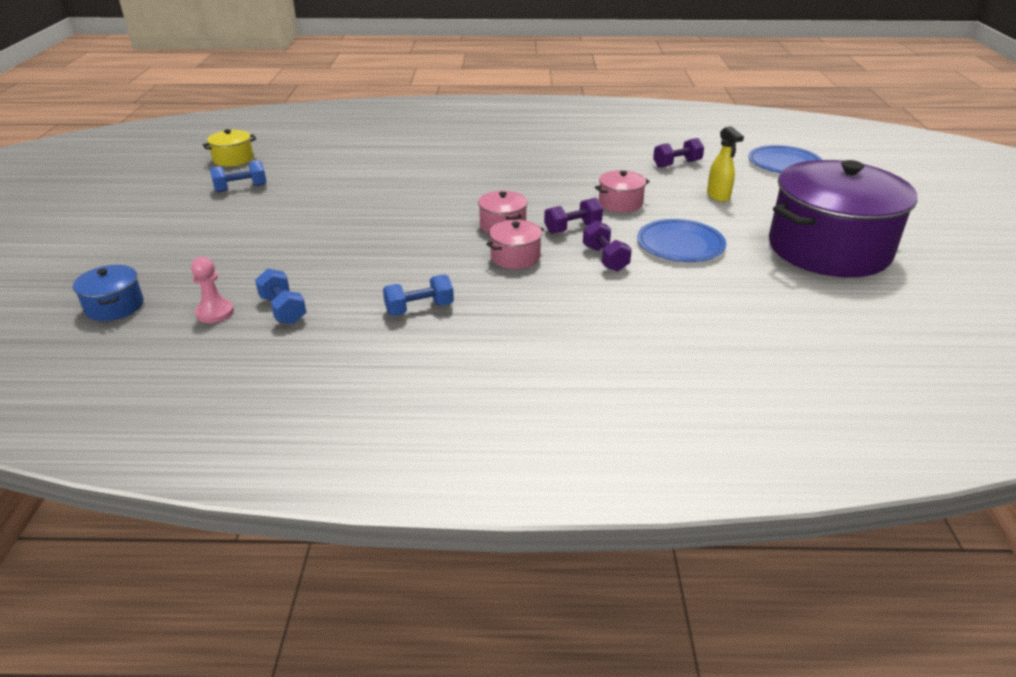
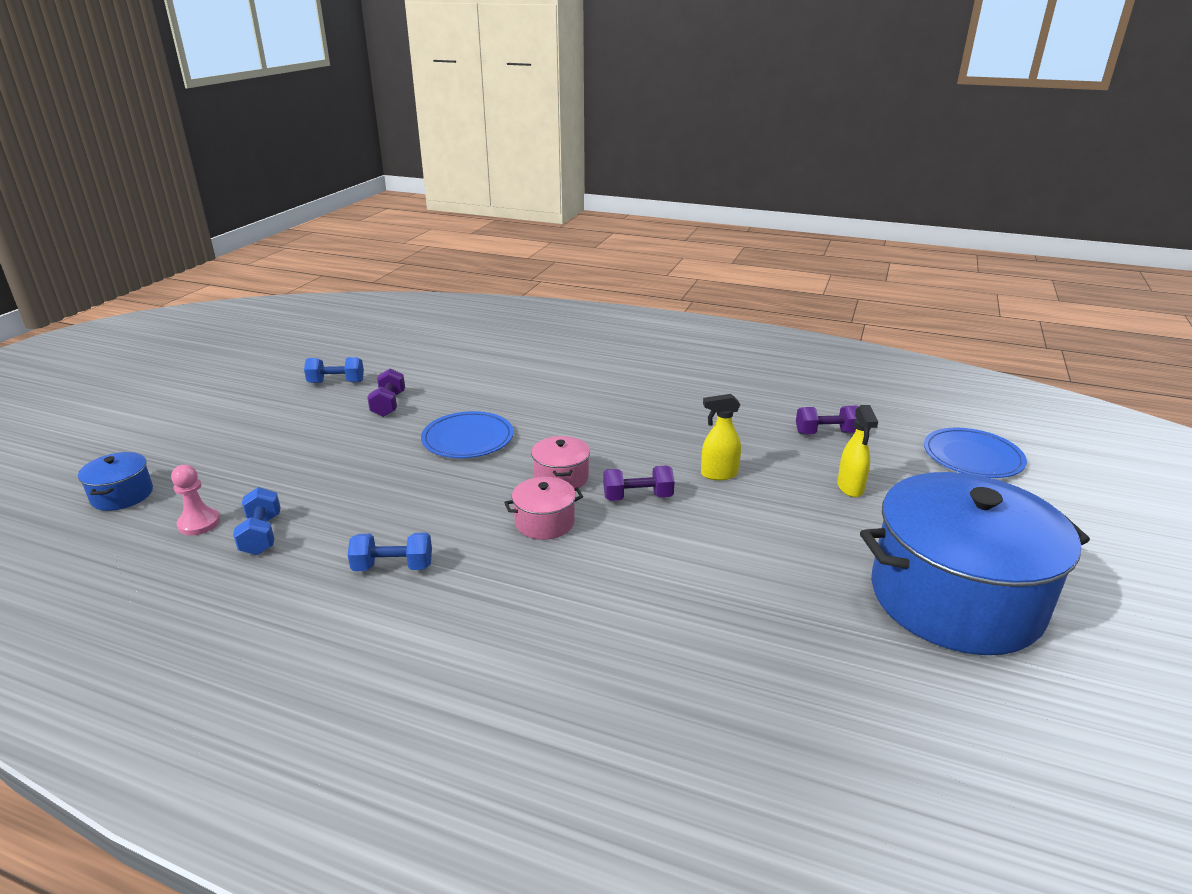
camera: 20 degrees right, 5 degrees down
(233, 159) = (355, 348): yellow pot -> none
(605, 258) = (647, 547): purple dumbbell -> purple dumbbell (388, 405)
(620, 203) = (718, 474): pink pot -> yellow spray bottle
(680, 244) = (754, 548): blue plate -> blue plate (468, 439)
(828, 249) = (955, 598): purple pot -> blue pot

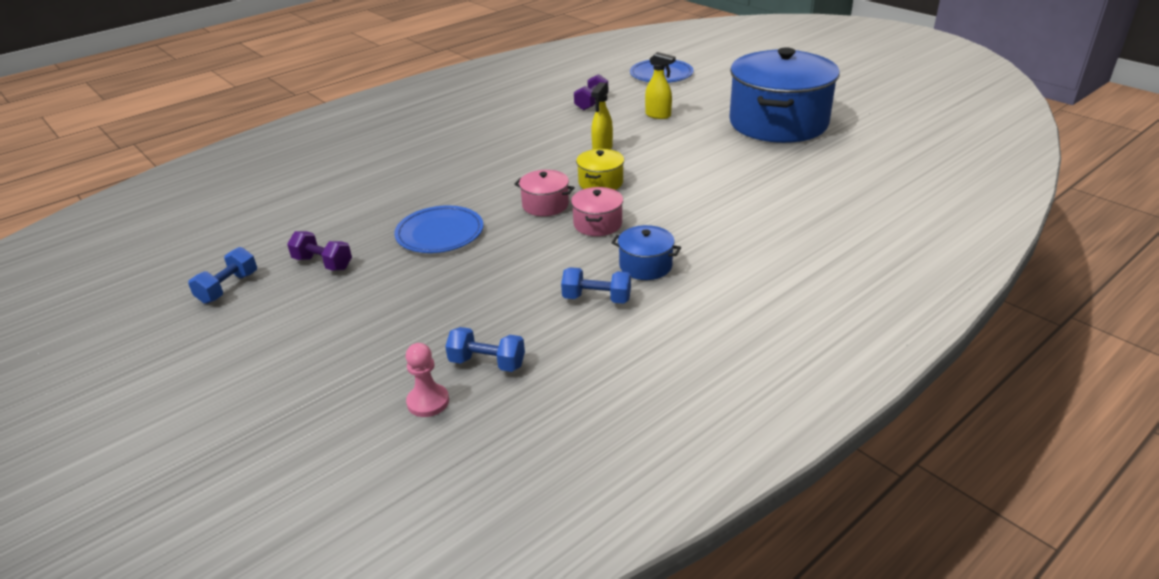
camera: 60 degrees left, 5 degrees up
(122, 495) = (309, 458): blue pot -> blue pot (645, 266)
(393, 567) = (596, 299): blue dumbbell -> blue dumbbell turned 75 degrees clockwise
(638, 497) = (600, 183): purple dumbbell -> yellow pot

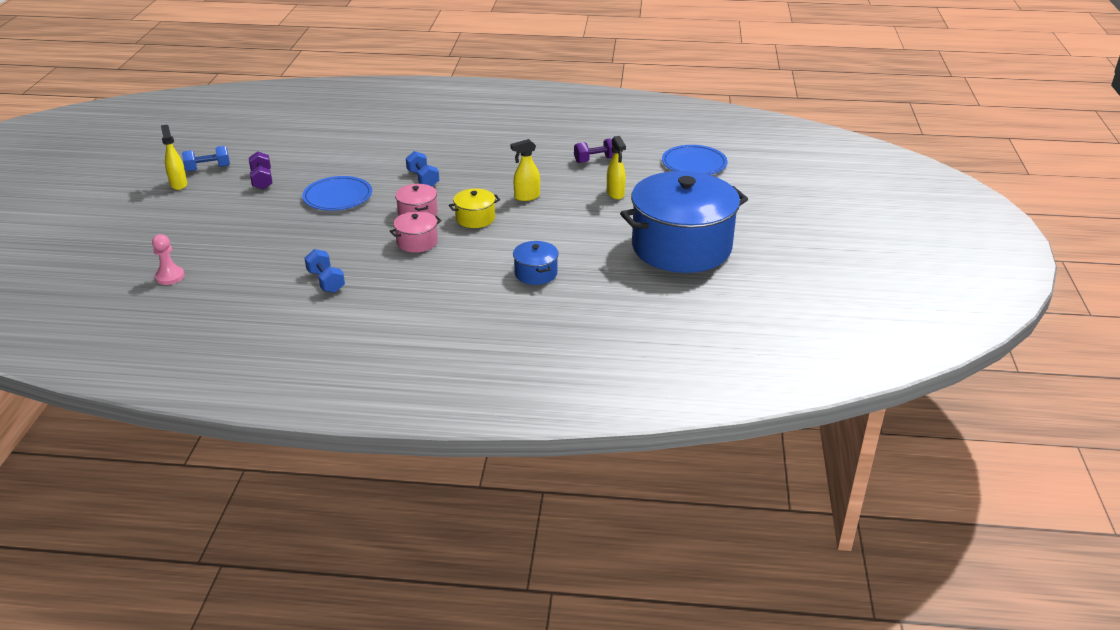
camera: 45 degrees right, 0 degrees up
(224, 321) = (178, 184): none -> yellow spray bottle
(487, 363) = (221, 277): blue dumbbell -> blue dumbbell (423, 179)
(645, 266) = (385, 281): blue pot -> blue pot (536, 273)

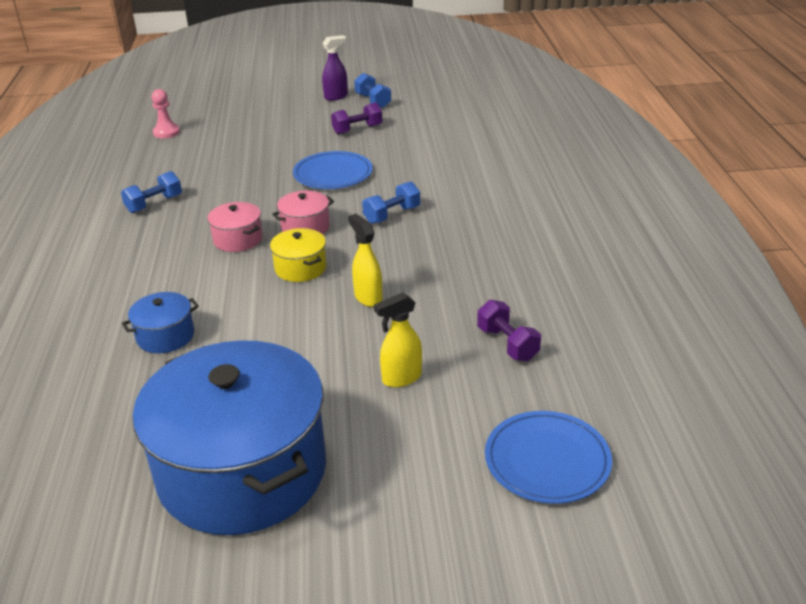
camera: 80 degrees right, 0 degrees up
(178, 184) = (336, 97): yellow spray bottle -> purple spray bottle

